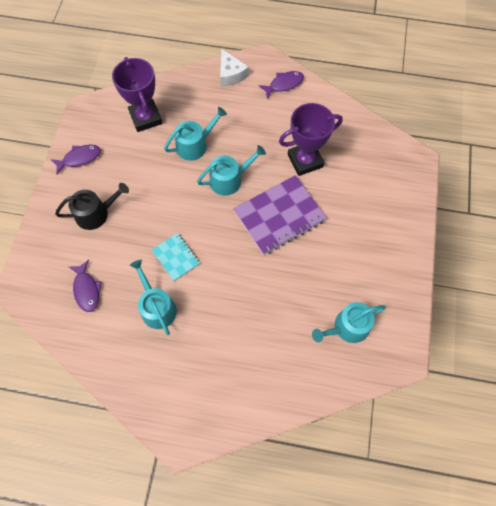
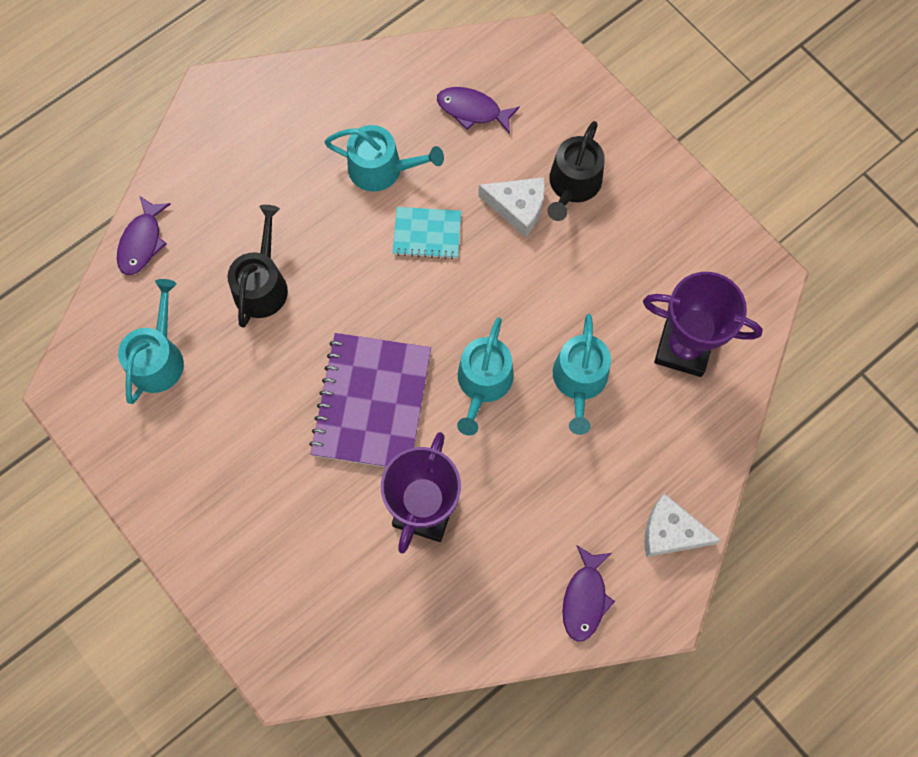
camera: 130 degrees right, 5 degrees up
(79, 158) = (680, 218): purple fish -> purple fish (142, 242)
(128, 228) = (518, 208): none -> white cheese
(268, 311) = (262, 284): none -> black watering can

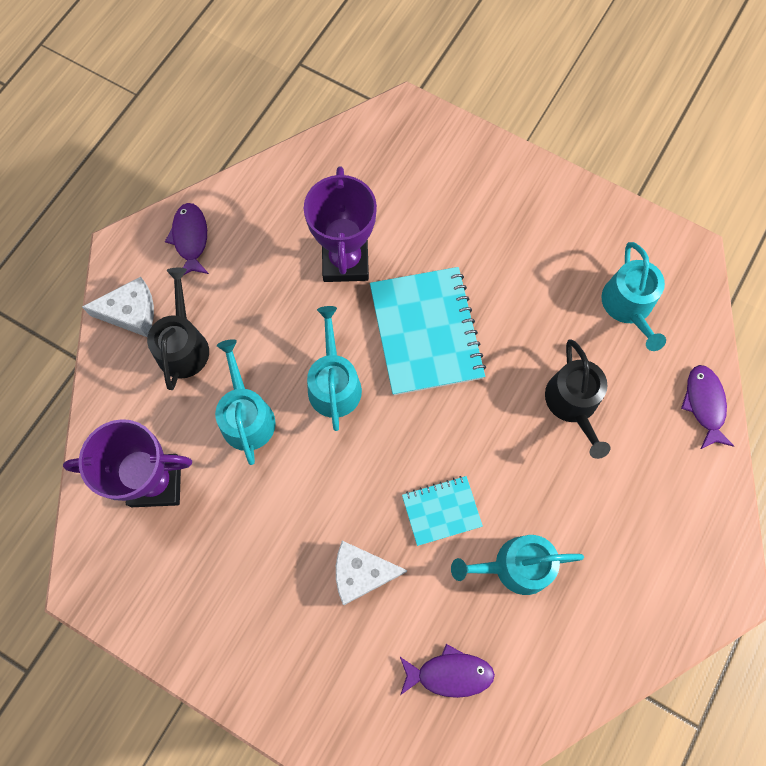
camera: 160 degrees right, 0 degrees up
(371, 403) = (426, 332): purple notebook -> turquoise notebook
(573, 185) = (313, 621): black watering can -> black watering can (183, 345)

